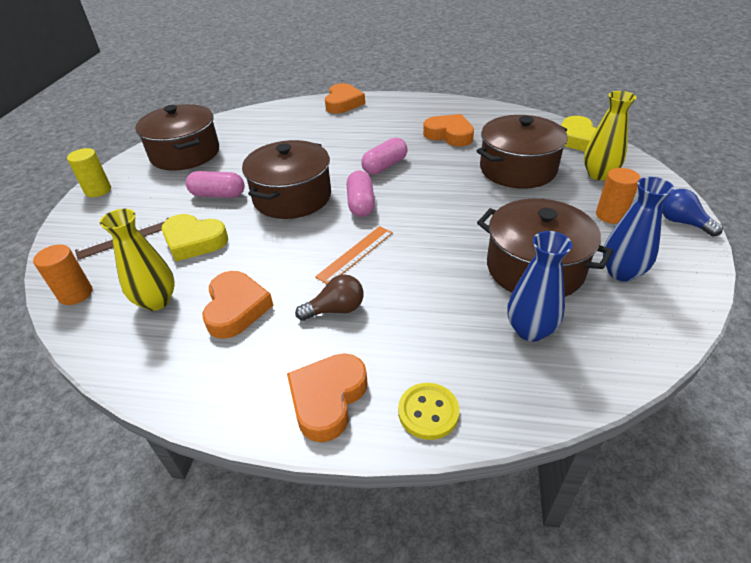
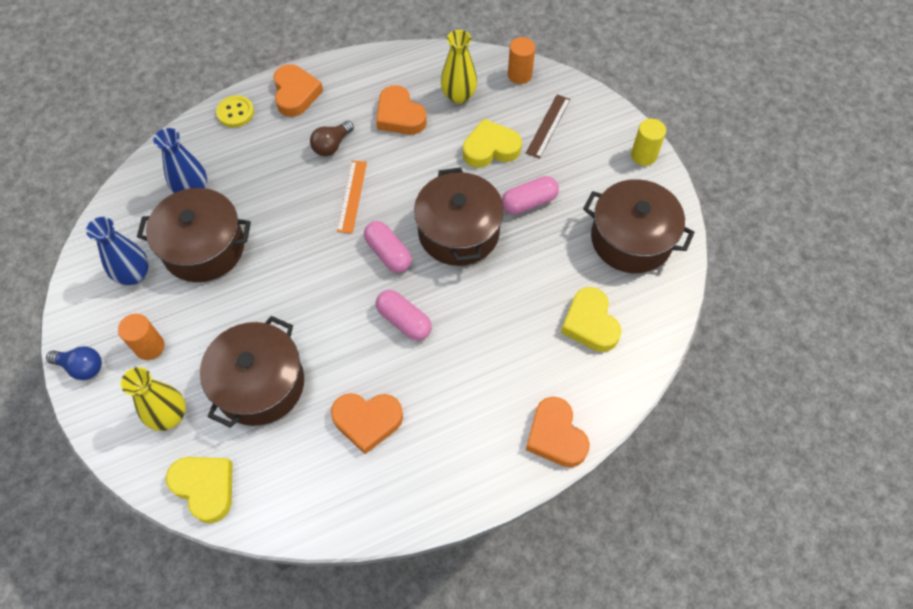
camera: 145 degrees right, 20 degrees up
(267, 130) = (590, 323): none -> yellow heart
(385, 166) = (404, 321): pink capsule -> pink capsule turned 60 degrees counterclockwise

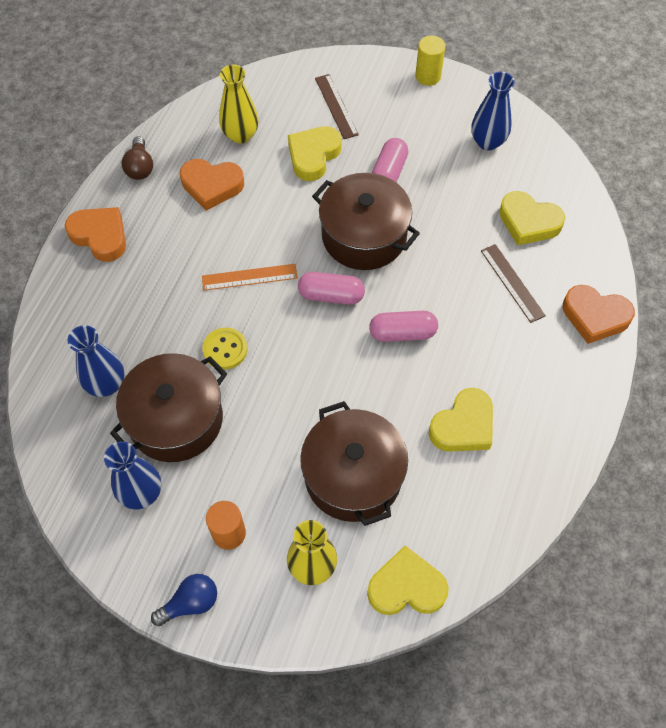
camera: 45 degrees left, 0 degrees up
(235, 112) = (64, 292): yellow button -> yellow button (225, 349)
(332, 145) = (184, 252): brown light bulb -> brown light bulb (140, 167)
(352, 196) = (249, 277): orange ruler -> orange ruler turned 60 degrees counterclockwise
(367, 421) = (463, 426): orange heart -> yellow heart
(519, 75) = (269, 84): orange cylinder -> none
(523, 355) = (512, 283): none -> brown ruler
(631, 239) = (487, 142): brown pot -> blue vase

